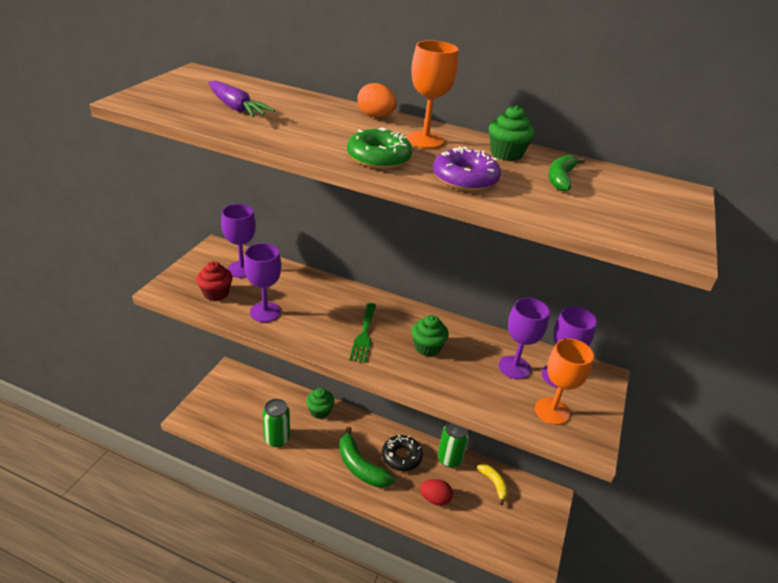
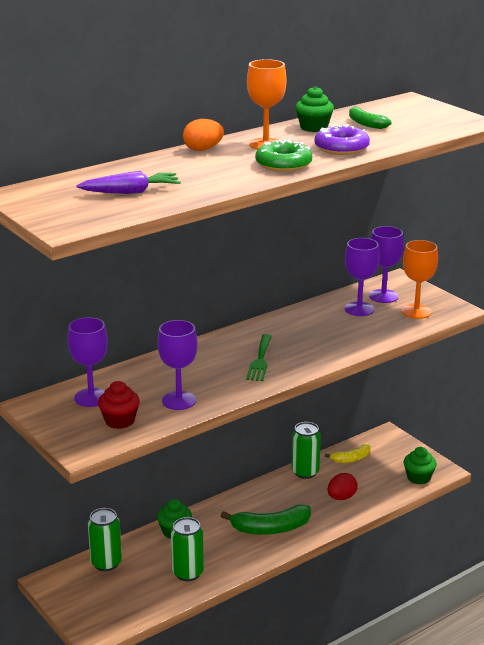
camera: 55 degrees left, 10 degrees down
(263, 390) = (106, 563): none -> green can
(364, 335) = (260, 360): green fork -> green fork turned 60 degrees clockwise
(401, 456) = (279, 499): black donut -> none
(427, 347) = (303, 337): green cupcake -> green cupcake (418, 477)
(494, 484) = (351, 459): yellow banana -> yellow banana turned 150 degrees clockwise

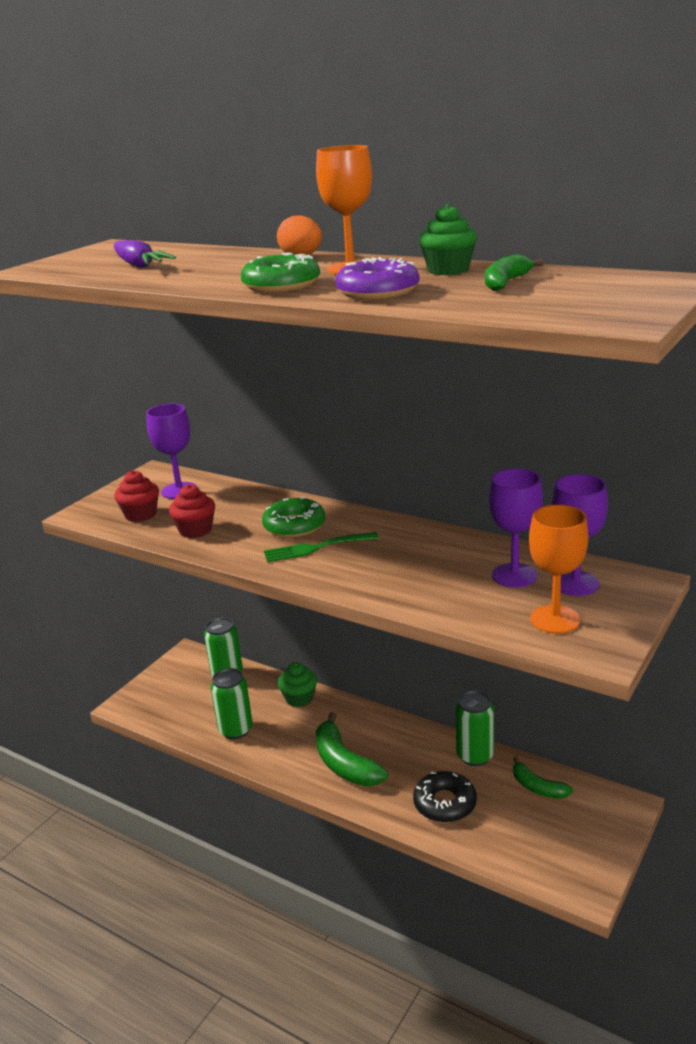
camera: 70 degrees right, 0 degrees up
(179, 400) = (195, 530): purple goblet -> red cupcake
(216, 361) = (294, 526): none -> green donut
(341, 497) = (445, 803): red egg -> black donut
(351, 459) = (537, 787): yellow banana -> green banana
(418, 477) = (547, 867): green cupcake -> none

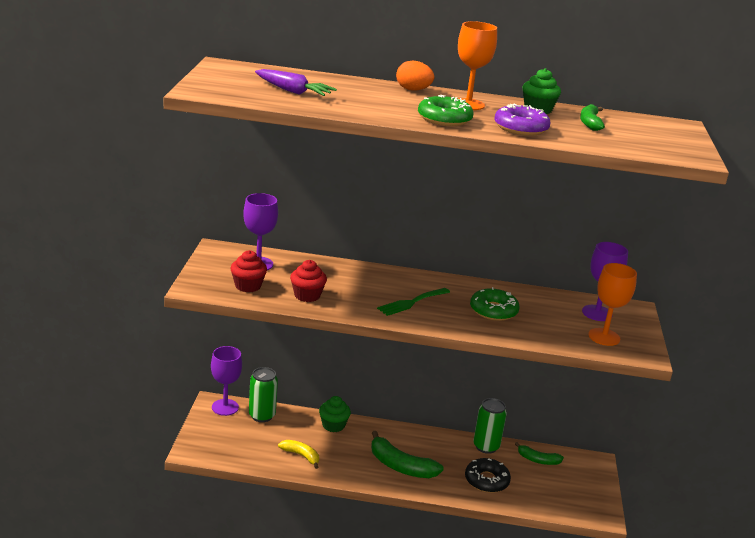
camera: 30 degrees left, 0 degrees up
(236, 730) = (301, 456): green can -> yellow banana
(294, 526) = (379, 287): green donut -> green donut (493, 311)
(514, 575) = (557, 311): purple goblet -> purple goblet (225, 407)

